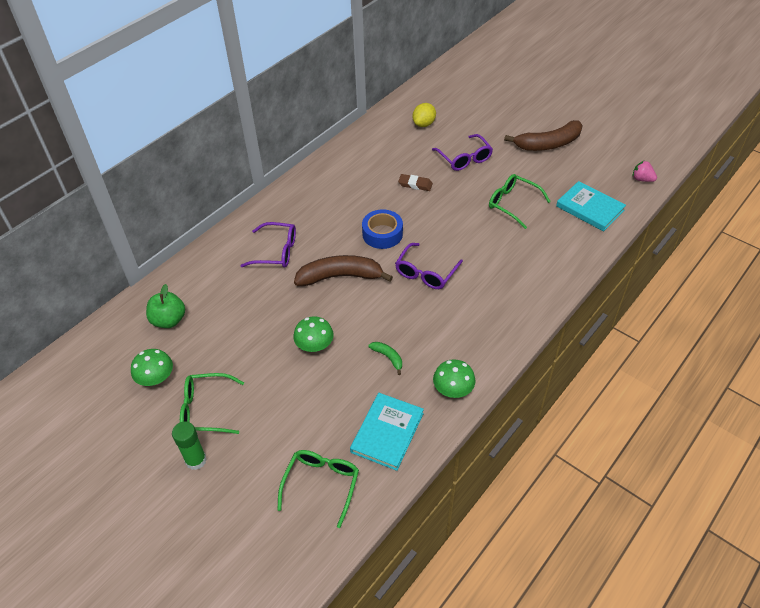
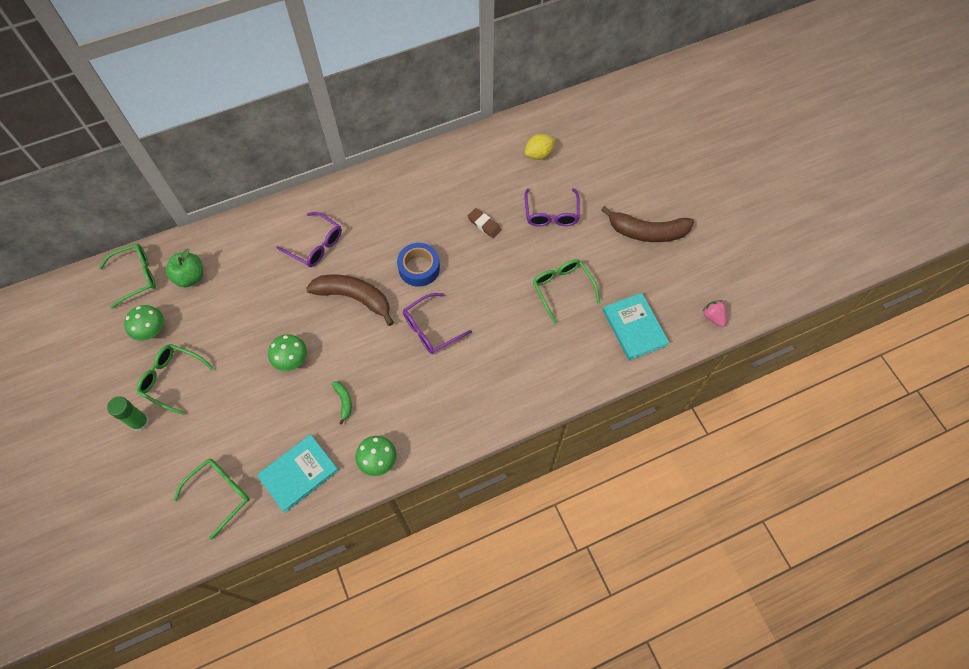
camera: 25 degrees right, 15 degrees up
(111, 341) = (136, 276): none -> green glasses

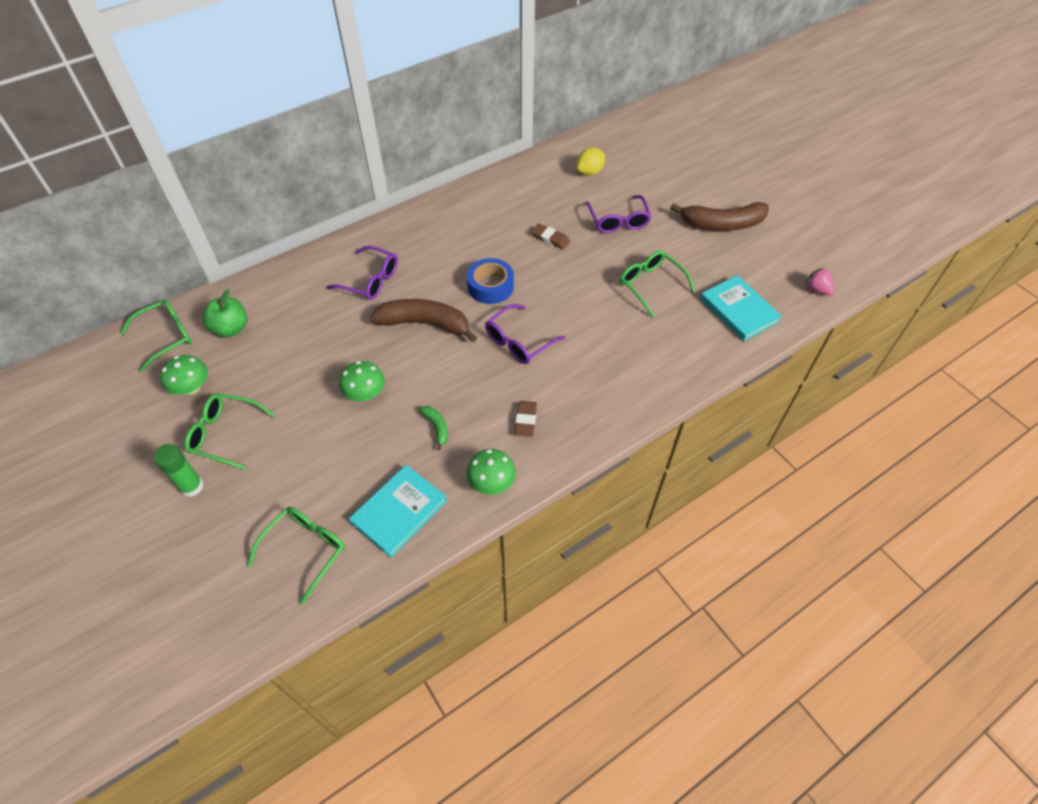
camera: 10 degrees left, 10 degrees down
(419, 407) = (525, 420): none -> brown eraser

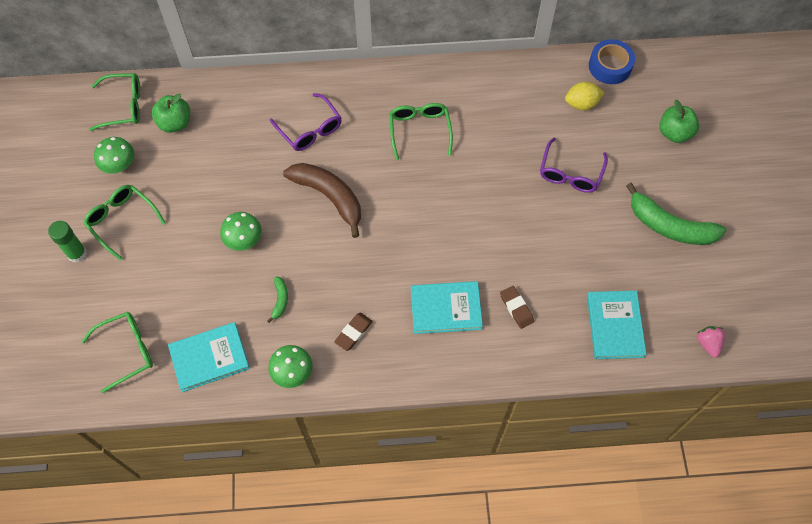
camera: 30 degrees right, 10 degrees up
(490, 286) = (407, 187): blue tape -> blue tape (610, 66)
(519, 341) = (396, 255): purple glasses -> none
(550, 239) = (493, 162): brown eraser -> brown eraser (516, 308)
(593, 362) = (446, 309): none -> turquoise book
(651, 285) = (551, 258): green glasses -> green glasses (419, 130)
(674, 163) = (674, 133): none -> green apple
(722, 224) = (670, 226): brown banana -> green banana

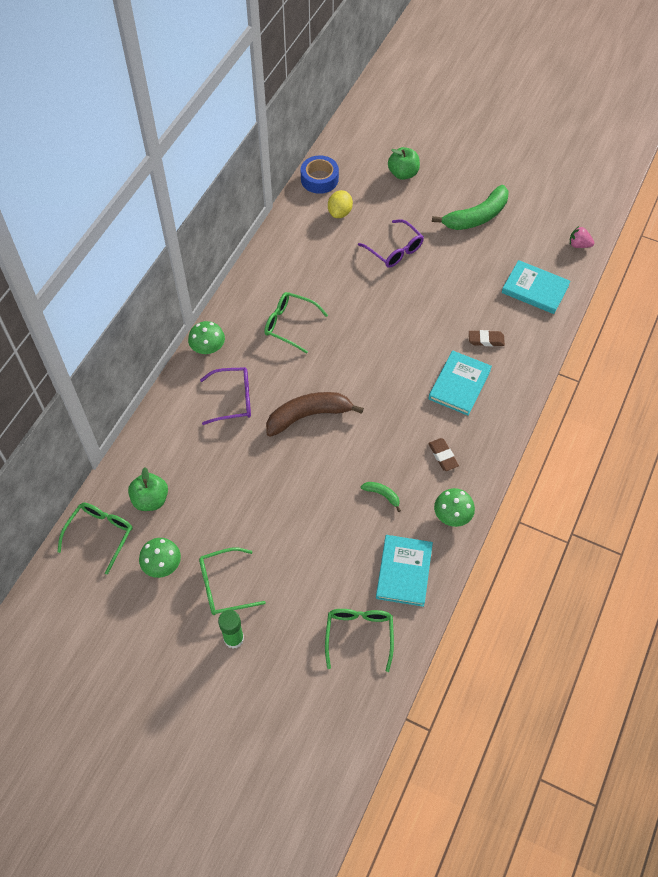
camera: 60 degrees left, 5 degrees down
(243, 239) = (307, 497): green mushroom -> green mushroom (208, 347)

